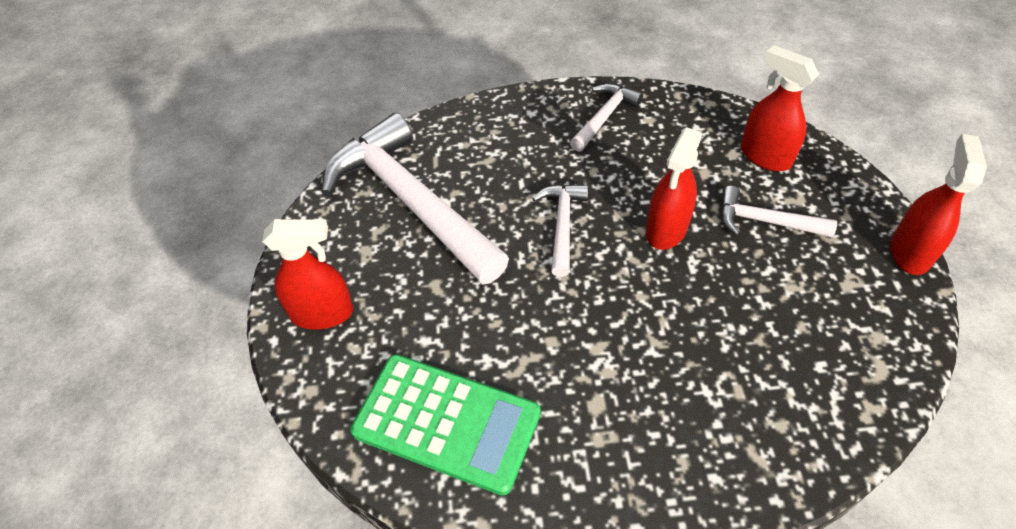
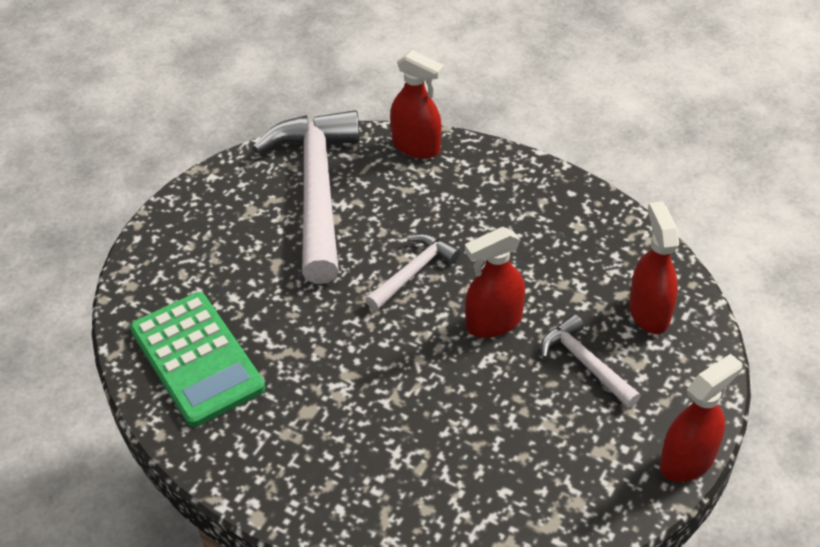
camera: 35 degrees right, 5 degrees down
(322, 313) = (183, 238): red spray bottle -> red spray bottle (416, 146)
(604, 117) = (541, 204): white hammer -> none

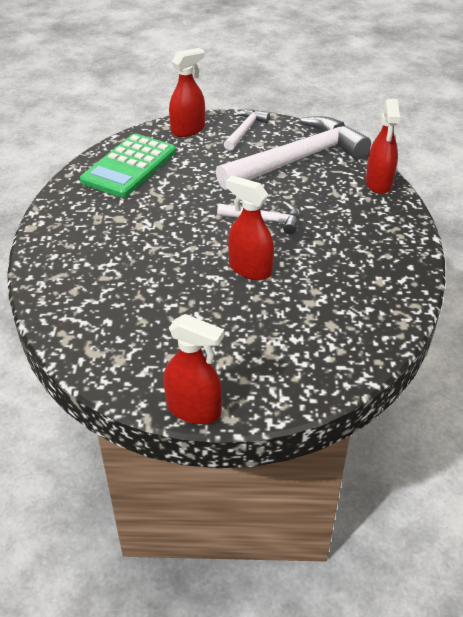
camera: 60 degrees right, 5 degrees down
(585, 363) = (248, 325): white hammer -> white hammer (245, 130)
(649, 312) = (326, 344): red spray bottle -> red spray bottle (188, 130)

